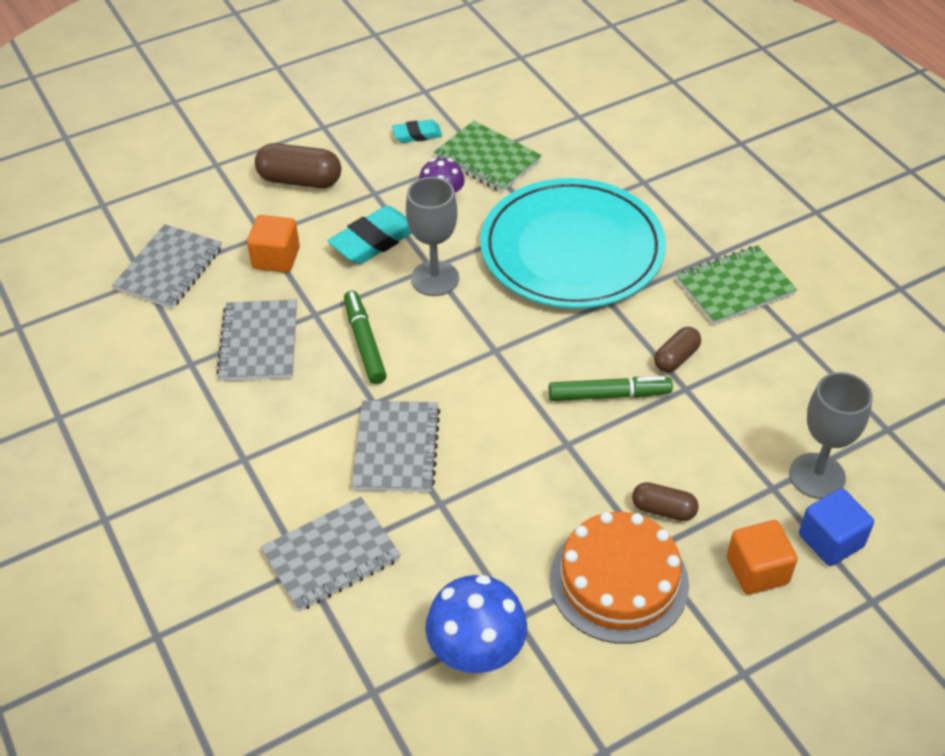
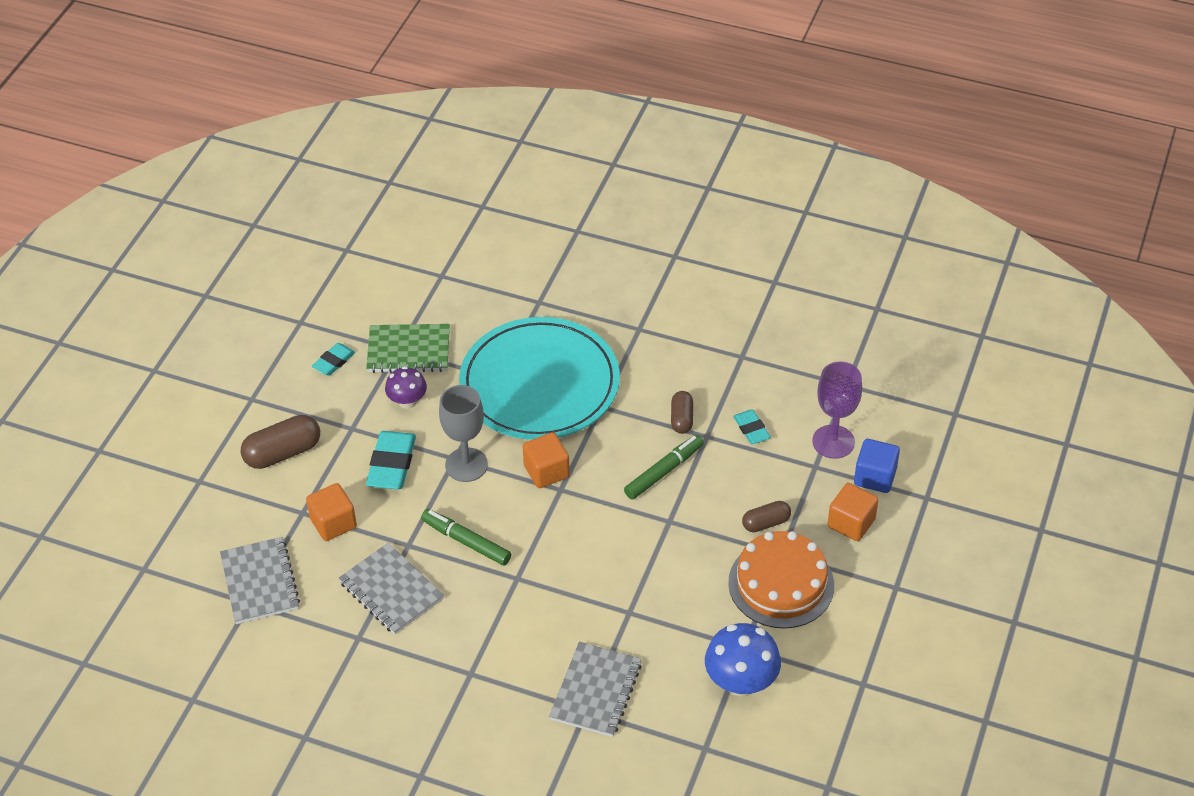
camera: 40 degrees left, 0 degrees up
(396, 448) = (564, 597): grey notebook -> none
(498, 327) = (546, 471): none -> orange cube
(735, 287) = (673, 345): green notebook -> none
(739, 410) = (751, 429): none -> turquoise eraser
(817, 476) = (833, 442): grey goblet -> purple goblet

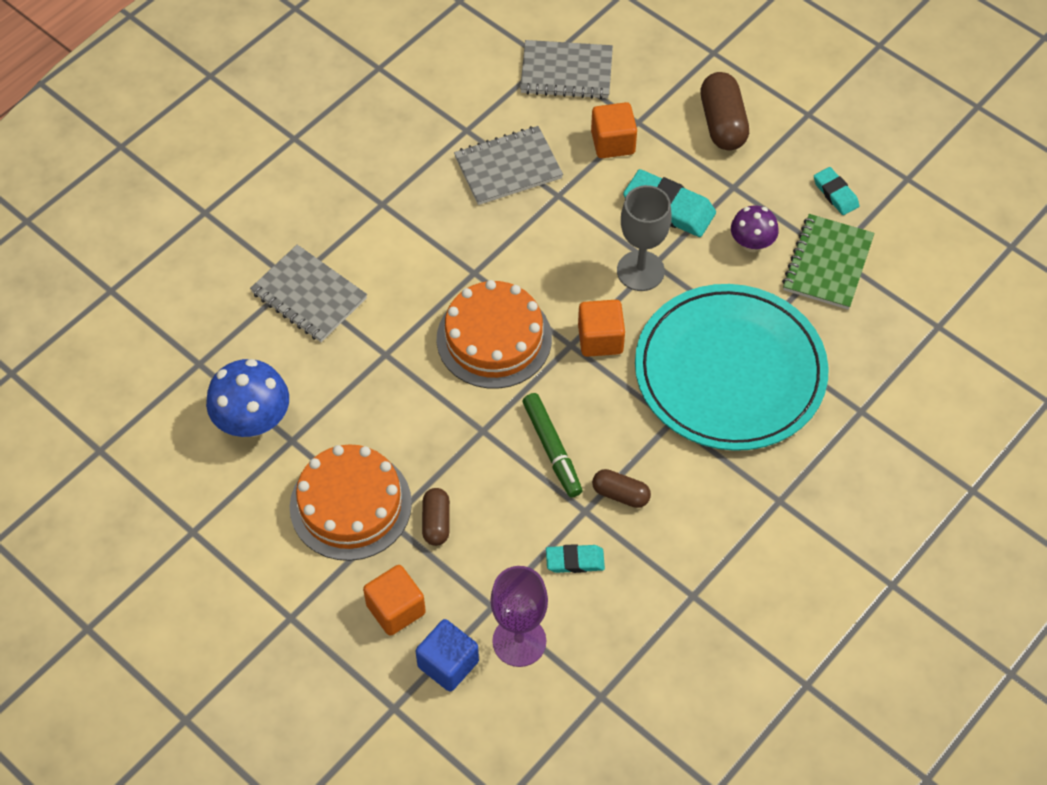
camera: 110 degrees right, 10 degrees up
(466, 541) = (539, 243): green marker -> none
(578, 542) = (494, 338): none -> orange cake

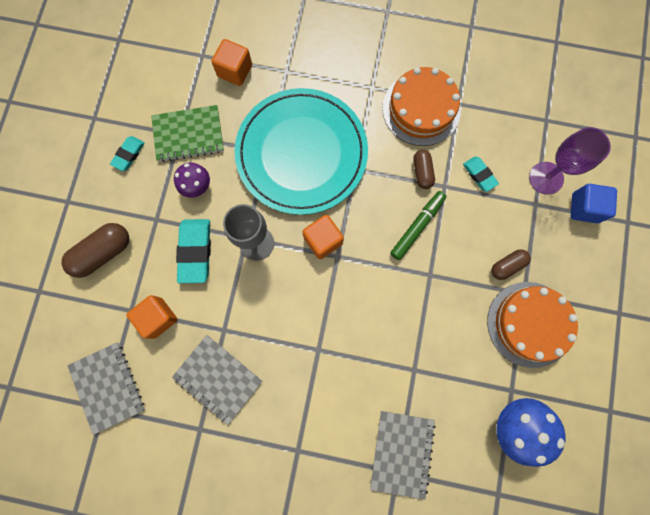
camera: 120 degrees left, 20 degrees up
(396, 609) = (574, 256): orange cube -> orange cube (235, 71)
(494, 338) = (361, 306): orange cake -> orange cake (421, 109)

